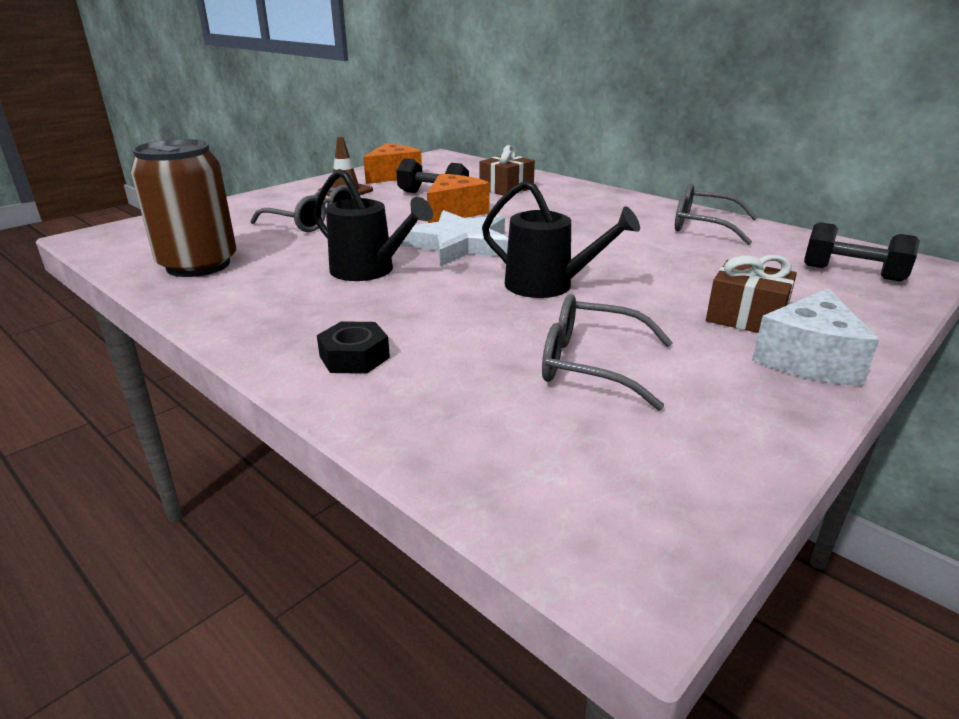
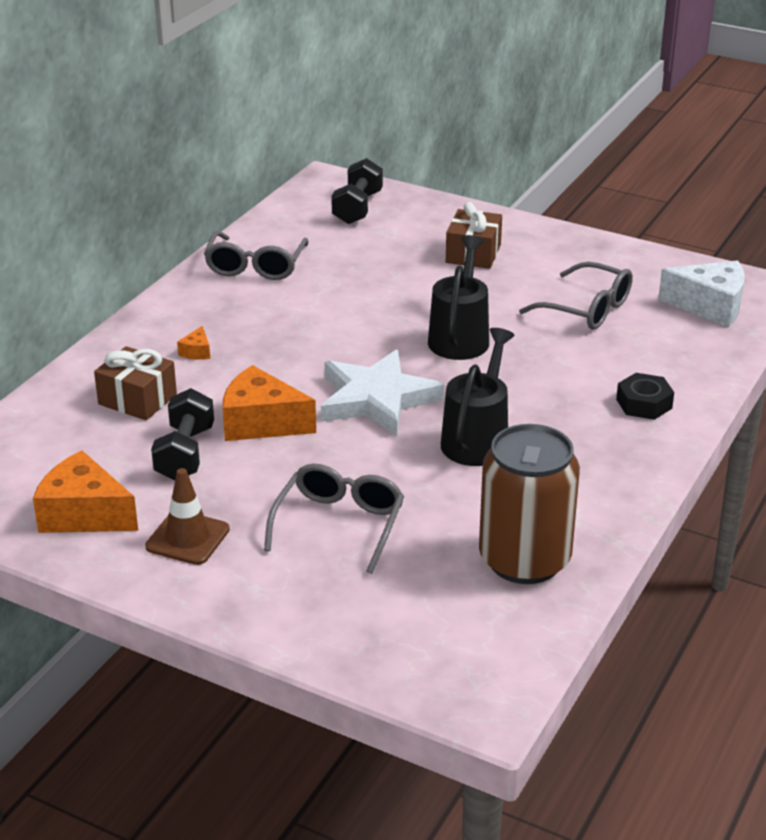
camera: 105 degrees left, 5 degrees up
(562, 203) = (196, 352): none -> orange cheese
(590, 364) = (587, 309): grey glasses -> grey glasses turned 60 degrees counterclockwise
(808, 359) = (527, 236): white cheese -> white cheese (710, 306)

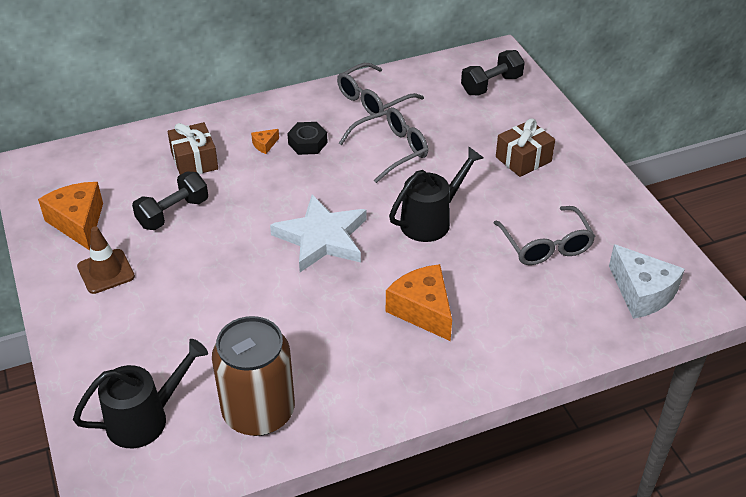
camera: 40 degrees right, 10 degrees up
(261, 422) = (238, 216): orange cheese -> orange cheese (422, 310)
(339, 524) = (191, 314): grey glasses -> grey glasses (391, 150)
(477, 439) = (344, 304): black watering can -> black watering can (146, 418)
(644, 404) = (486, 344): black nut -> black nut (307, 143)

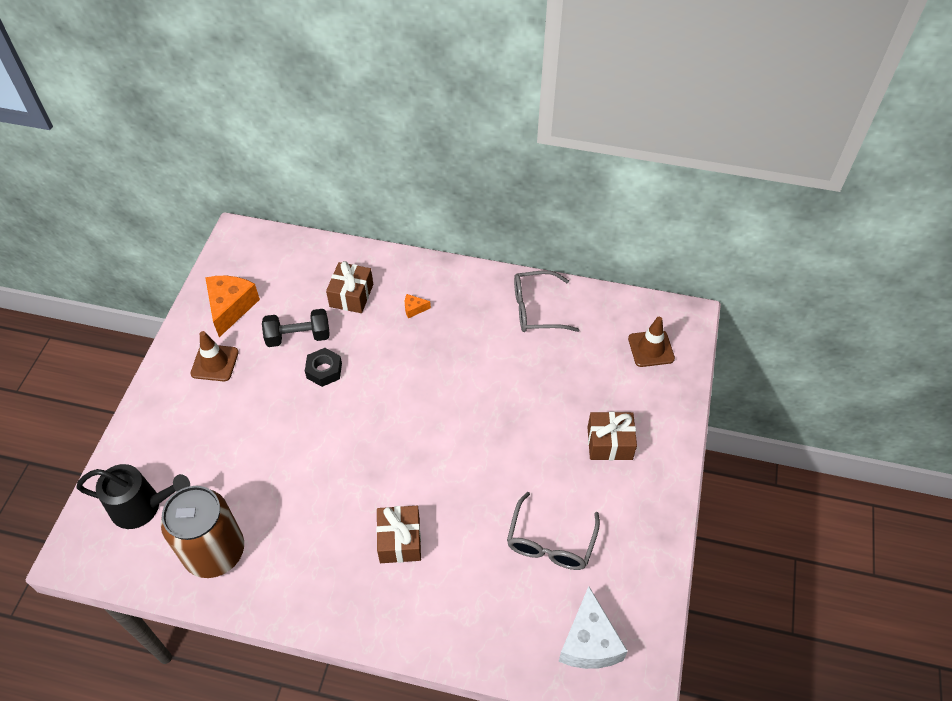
camera: 35 degrees right, 10 degrees up
(307, 143) = (447, 325): black nut -> black nut (324, 370)
(322, 238) = (383, 424): white star -> none
(391, 150) = (507, 370): grey glasses -> none
(422, 310) = (400, 540): orange cheese -> brown gift
(431, 220) = (479, 459): black watering can -> none
(491, 85) = (651, 349): black dumbbell -> brown traffic cone

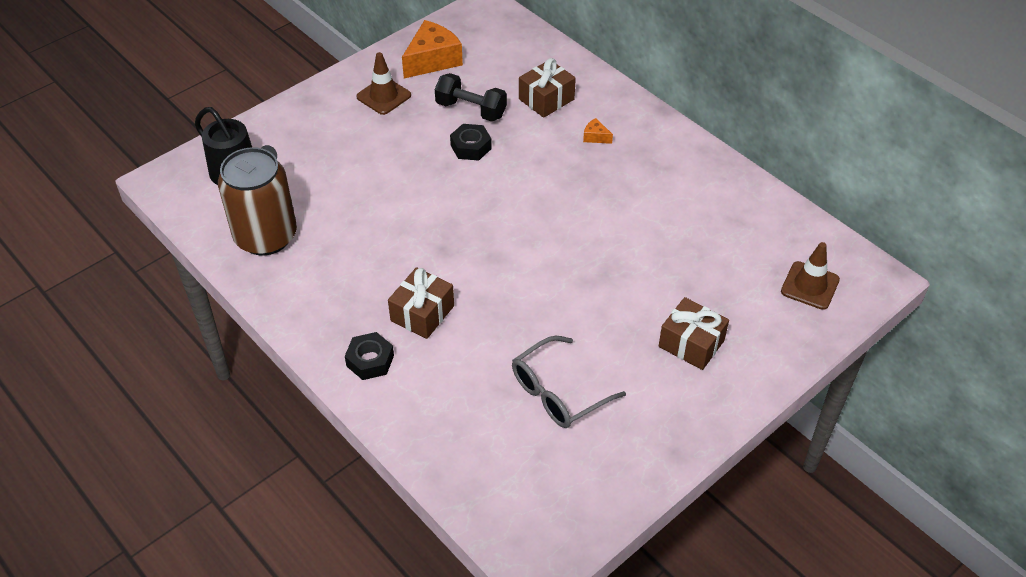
camera: 35 degrees right, 5 degrees down
(391, 608) = (370, 361): none -> black nut
(536, 309) = (716, 193): grey glasses -> none
(589, 642) = (523, 493): white cheese -> none

